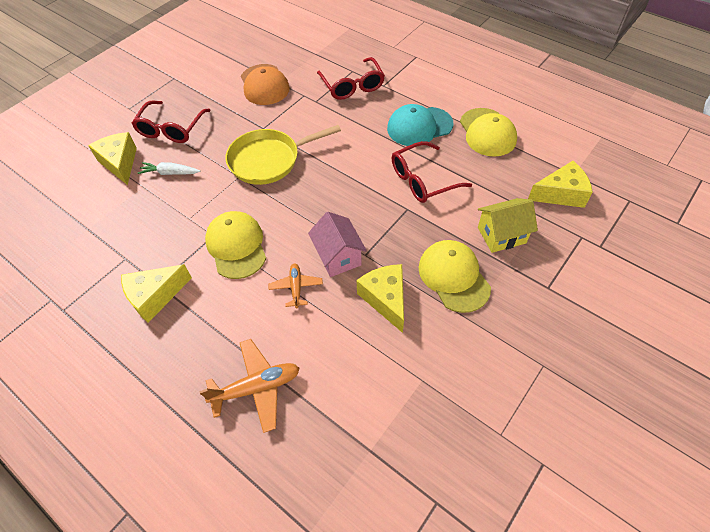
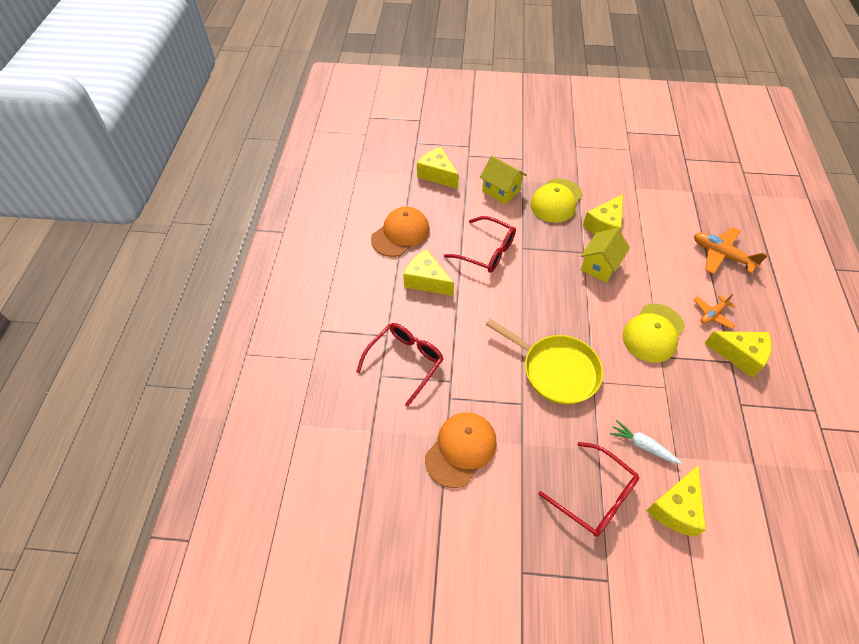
camera: 125 degrees left, 0 degrees up
(170, 173) = (642, 445): white carrot -> white carrot turned 150 degrees clockwise
(171, 129) = (595, 496): red glasses -> red glasses turned 60 degrees clockwise
(296, 287) = (645, 275): orange plane -> orange plane (712, 314)
(338, 256) = (599, 266): pink house -> yellow house
(419, 126) = (426, 280): turquoise cap -> yellow cheese
(487, 132) = (400, 234): yellow cap -> orange cap

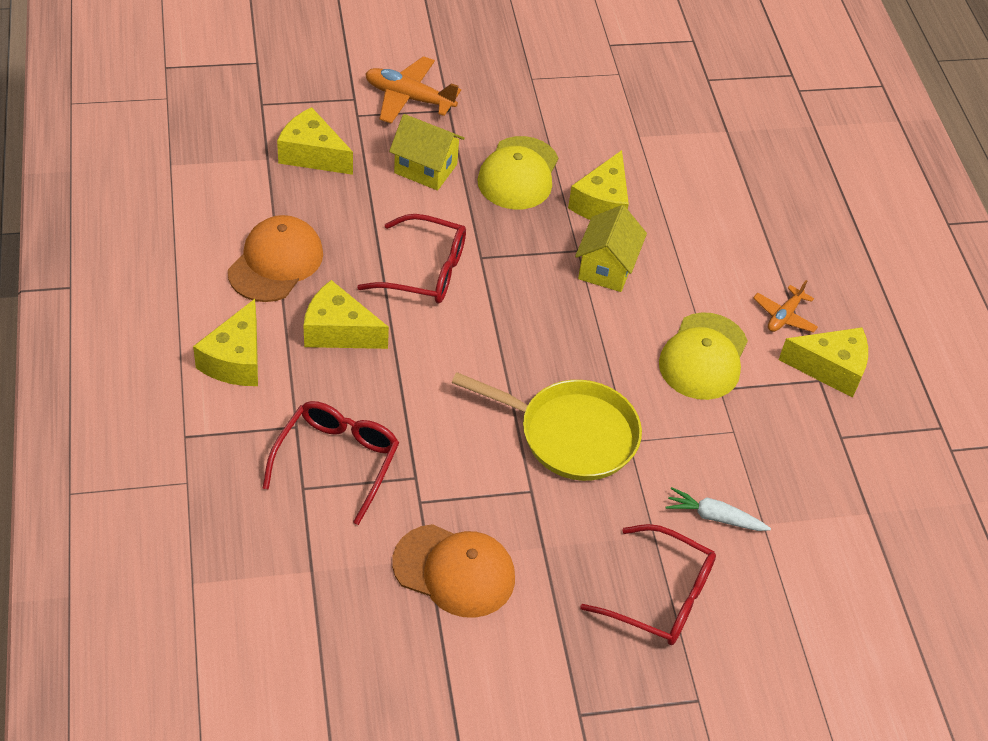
camera: 20 degrees left, 5 degrees down
(461, 449) = (454, 571): orange cap -> orange cap turned 90 degrees clockwise
(675, 508) = (773, 590): yellow cheese -> yellow cheese (235, 360)
(721, 255) = (784, 225): orange plane -> orange plane (409, 98)

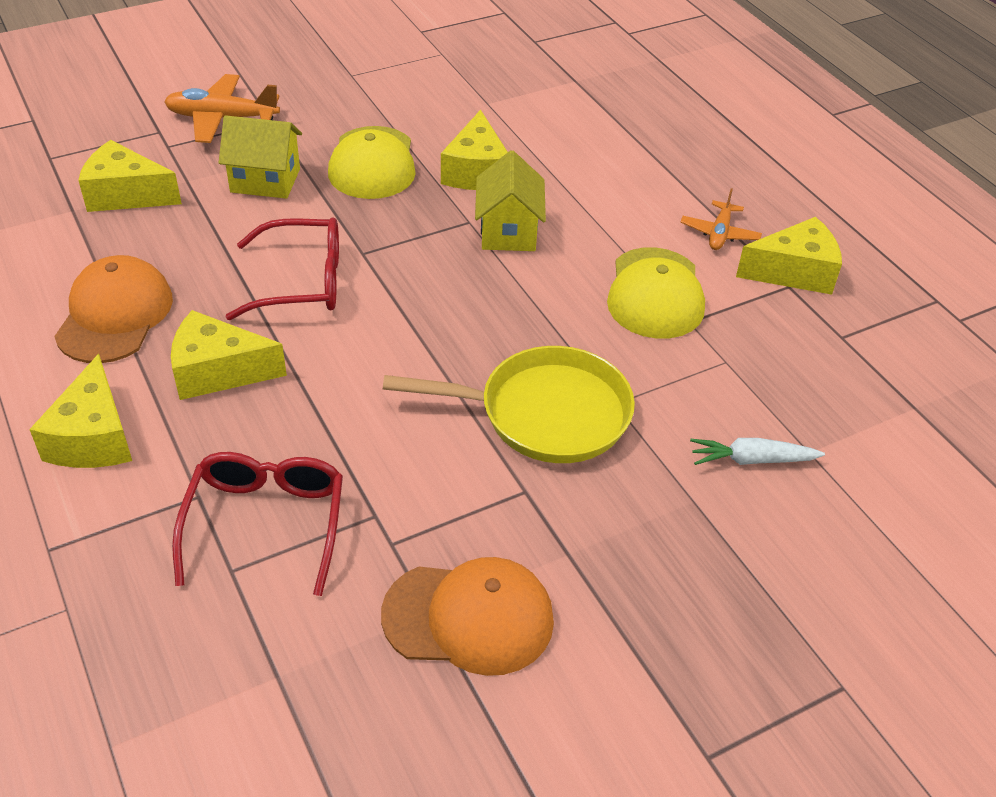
camera: 15 degrees left, 5 degrees down
(660, 596) = (735, 571): red glasses -> none

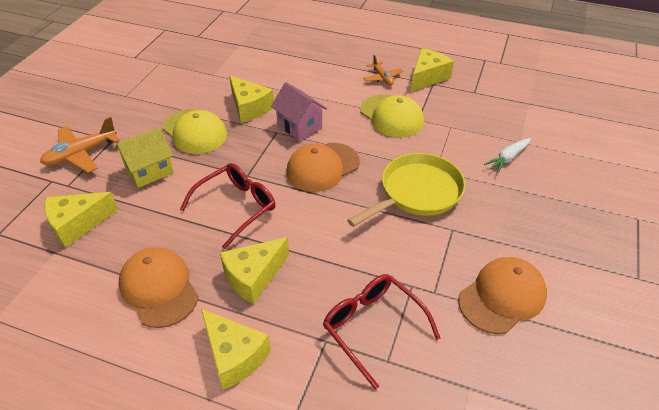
camera: 40 degrees left, 0 degrees up
(466, 301) = (322, 167): none -> orange cap
(508, 231) = (299, 126): yellow house -> pink house

